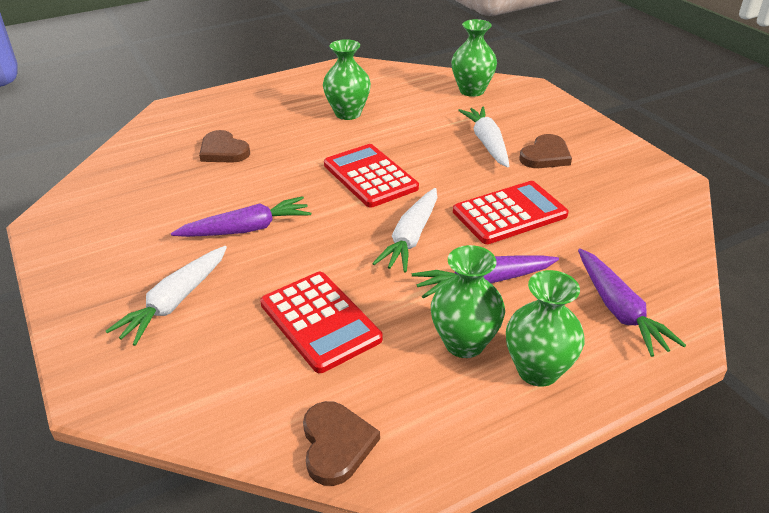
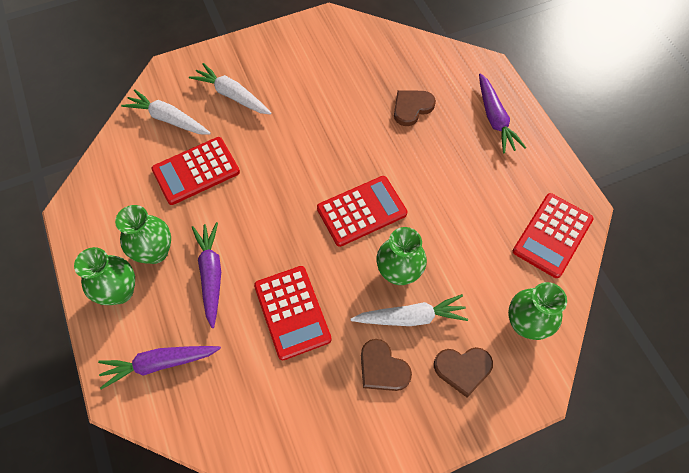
camera: 95 degrees right, 25 degrees up
(246, 229) = (301, 128): purple carrot -> purple carrot (494, 119)
(336, 444) = (100, 176): brown heart -> brown heart (463, 369)
(348, 113) = (474, 200): green vase -> green vase (398, 272)
(381, 79) = (552, 235): none -> red calculator
(411, 238) = (272, 233): white carrot -> white carrot (168, 119)

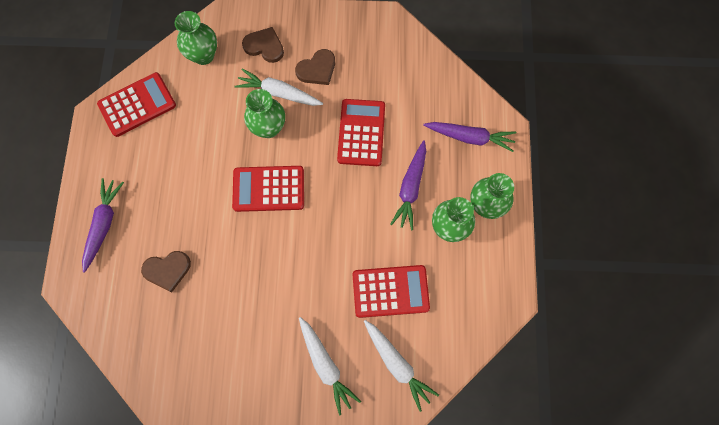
camera: 155 degrees left, 10 degrees up
(382, 368) = (317, 69): brown heart -> brown heart turned 75 degrees clockwise

